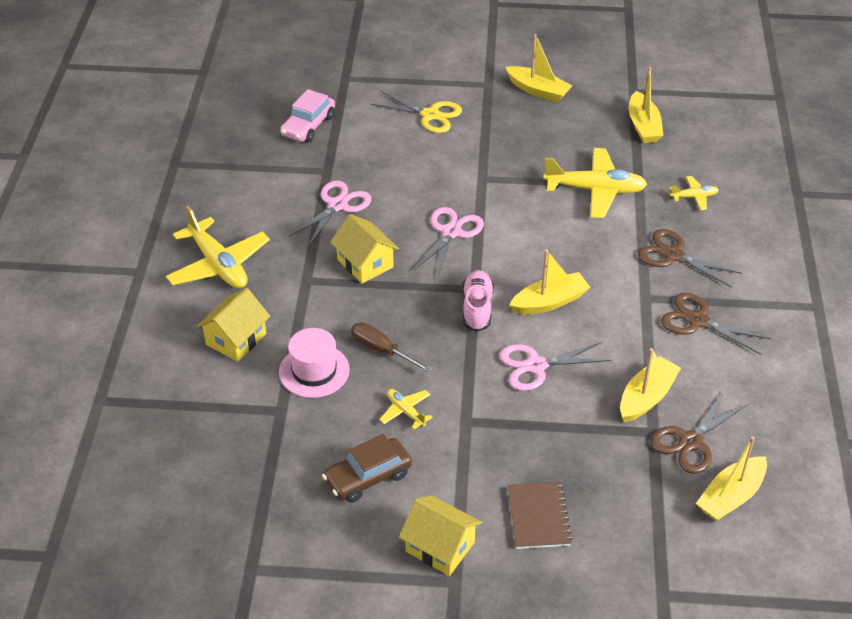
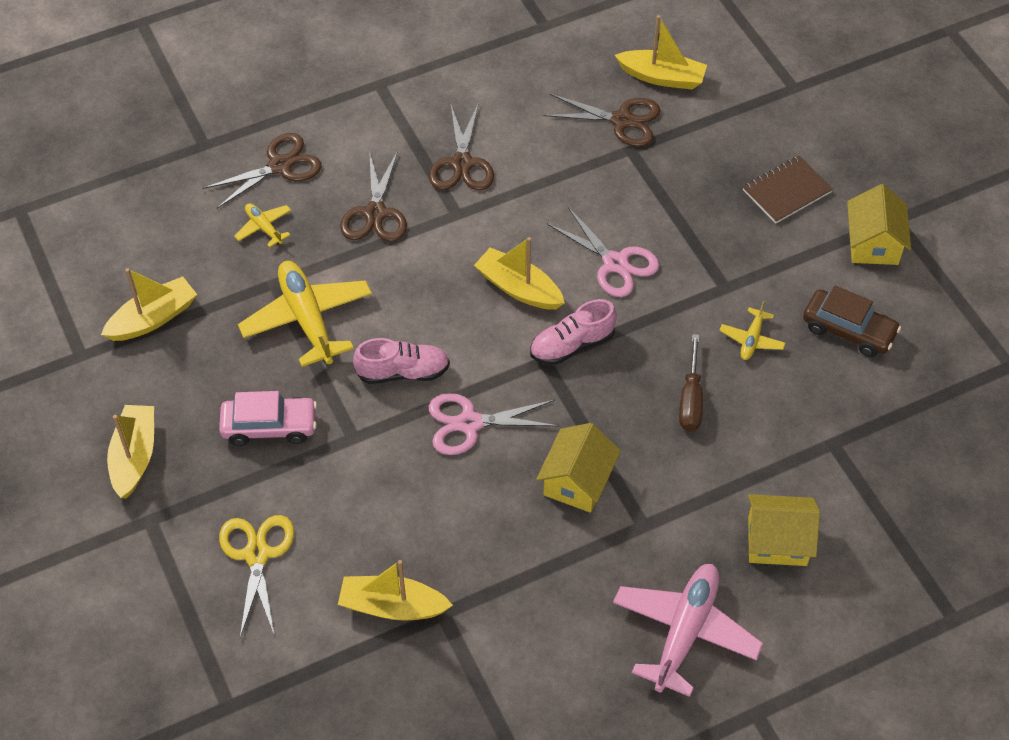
camera: 120 degrees left, 10 degrees up
(218, 265) = (685, 632): yellow plane -> pink plane
(308, 126) = (364, 690): pink car -> pink car (269, 427)
(314, 371) = (762, 443): pink hat -> none
(337, 205) = (499, 564): pink scissors -> none
(517, 217) = (403, 372): none -> pink shoe
(646, 397) = (592, 167): yellow boat -> yellow boat (392, 606)
(753, 223) = (280, 166): none -> brown scissors

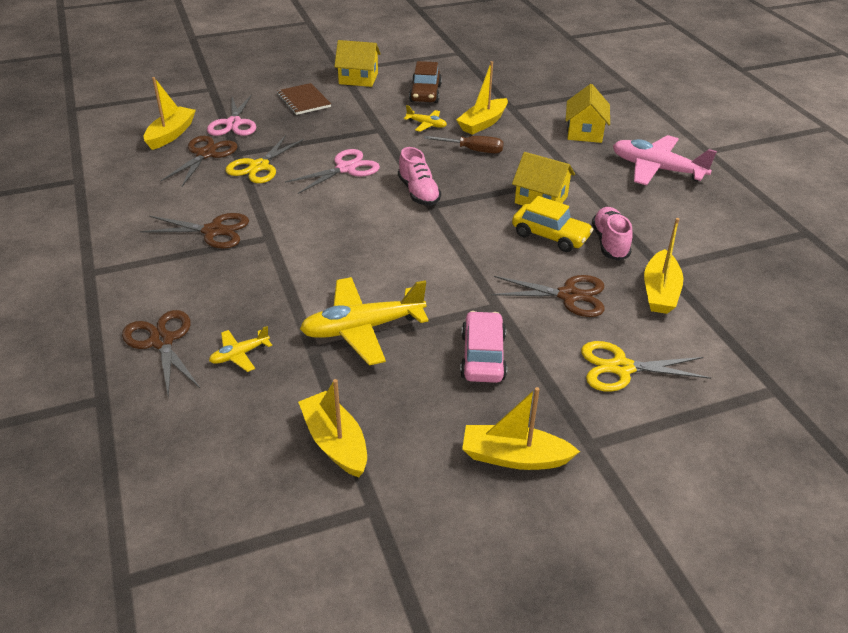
camera: 85 degrees left, 15 degrees down
(375, 213) = (250, 282): brown scissors -> brown scissors (568, 296)
(403, 372) = (432, 275): pink shoe -> pink shoe (610, 243)
(470, 423) = (486, 244): pink scissors -> pink scissors (233, 123)
(495, 491) = (550, 236): none -> yellow car
(518, 288) = (358, 212): yellow boat -> yellow boat (483, 123)
(604, 176) = (259, 166): none -> yellow scissors
(848, 330) = (425, 93): brown car -> brown car turned 150 degrees clockwise

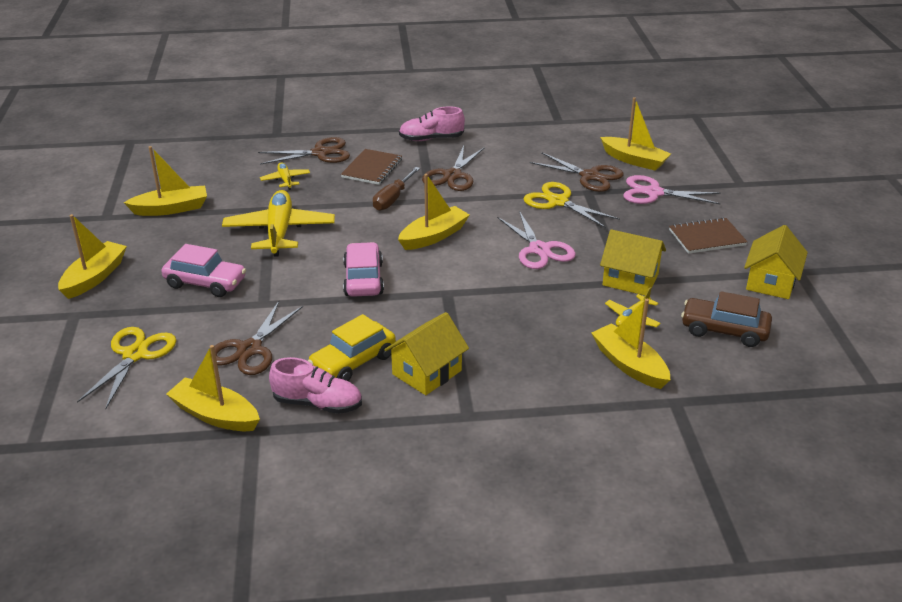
camera: 105 degrees right, 5 degrees down
(201, 290) = (372, 168): none -> brown notebook
(340, 225) = (434, 236): none -> yellow boat
(418, 192) = (475, 288): pink shoe -> pink shoe (431, 139)
(430, 253) = (363, 279): none -> pink car
(473, 150) = (557, 343): brown screwdriver -> brown screwdriver (393, 199)
(584, 132) = (587, 458): yellow house -> yellow house (630, 279)
(656, 169) = (461, 503): pink plane -> none

